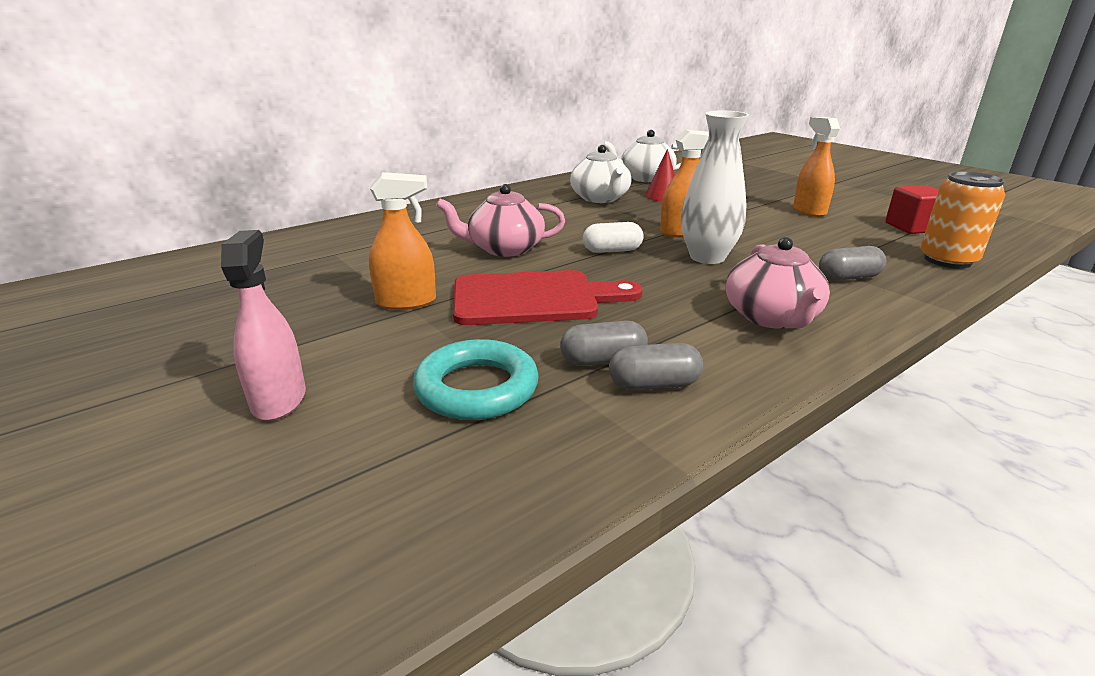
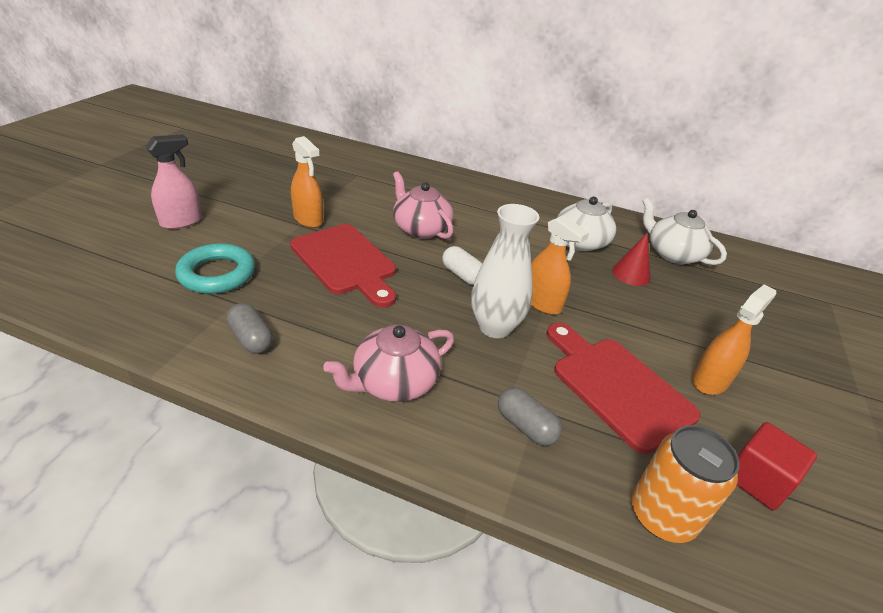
camera: 55 degrees right, 10 degrees up
(603, 360) = (273, 311): grey capsule -> none
(807, 237) = (616, 387): none -> red cutting board

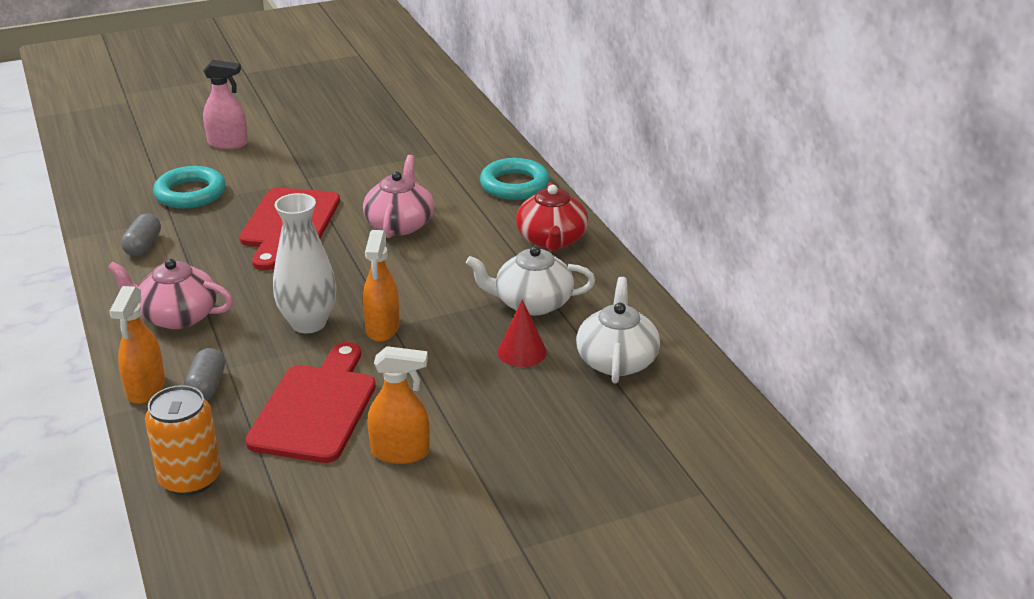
camera: 50 degrees right, 5 degrees down
(308, 219) = (320, 178): orange spray bottle -> orange spray bottle (146, 388)
(440, 178) = (514, 185): none -> turquoise ring
(462, 275) = (360, 276): white capsule -> none
(518, 202) = (551, 240): none -> red teapot
(757, 480) = (291, 513): red cube -> none

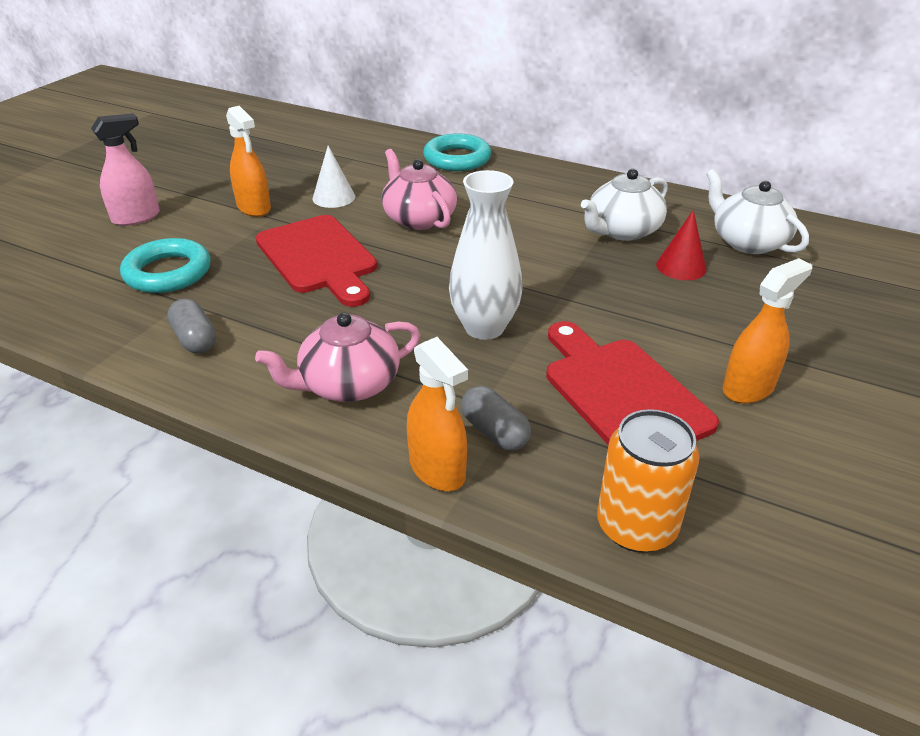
camera: 40 degrees left, 5 degrees up
(370, 181) = (333, 197): none -> white cone
(382, 328) = (552, 301): orange spray bottle -> orange spray bottle (254, 208)
(551, 240) = (553, 184): red teapot -> none

